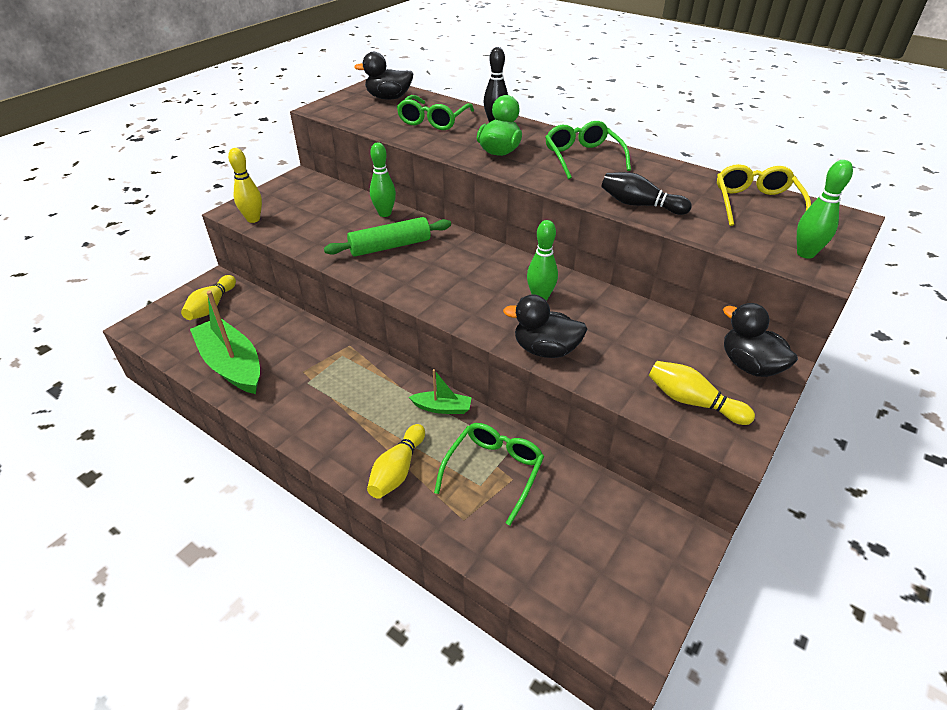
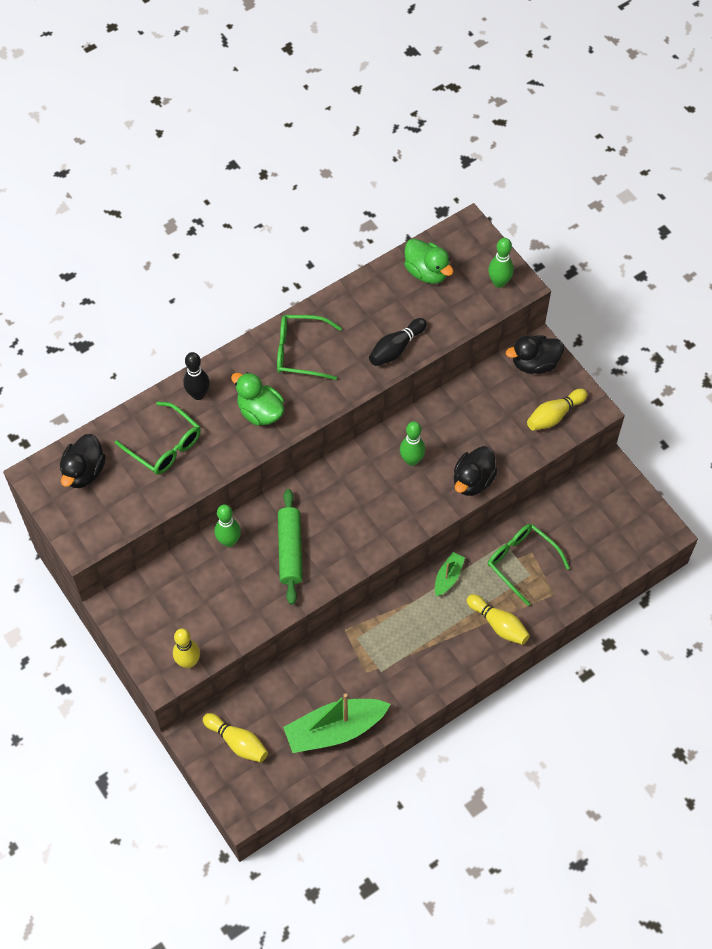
camera: 70 degrees left, 20 degrees up
(756, 204) = (427, 272): yellow glasses -> green duck

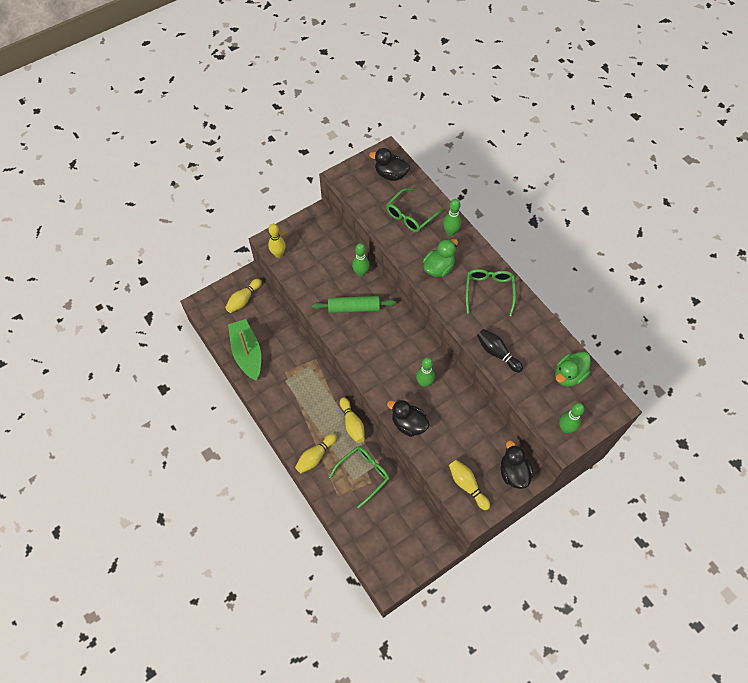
camera: 90 degrees right, 0 degrees up
(198, 394) = (450, 232): black bowling pin -> green bowling pin
(448, 577) = (352, 424): green boat -> yellow bowling pin

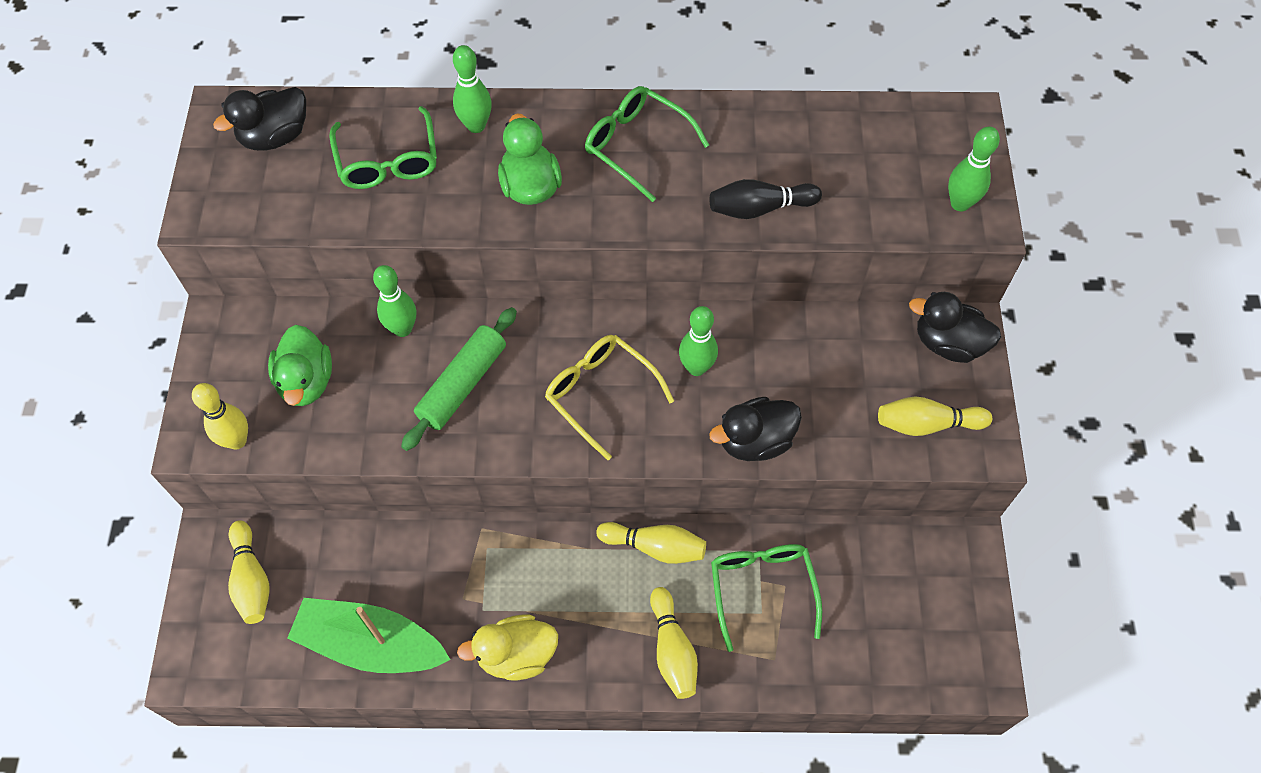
camera: 55 degrees left, 0 degrees up
(276, 403) = (516, 655): none -> yellow duck
(386, 357) = (601, 394): none -> yellow glasses
(569, 375) = (872, 140): green duck -> green duck (306, 381)

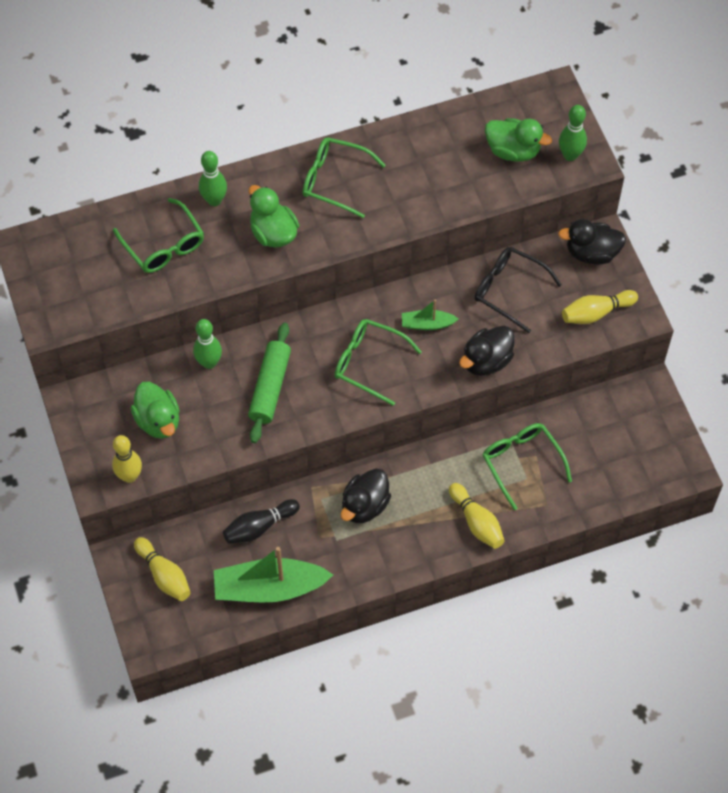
camera: 20 degrees left, 0 degrees up
(275, 136) = (73, 252): black duck -> black duck (364, 505)
(516, 655) = (372, 561): yellow duck -> none
(601, 394) = (369, 363): yellow glasses -> green glasses
(655, 547) = (437, 459): yellow bowling pin -> none
(696, 368) = (427, 324): green bowling pin -> green boat
(759, 208) = (437, 200): black bowling pin -> black bowling pin (259, 527)
(821, 358) = (509, 290): none -> black glasses
(884, 176) = (513, 151): none -> green duck

